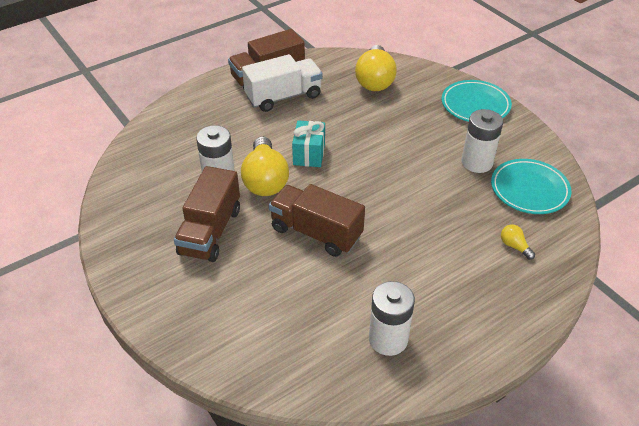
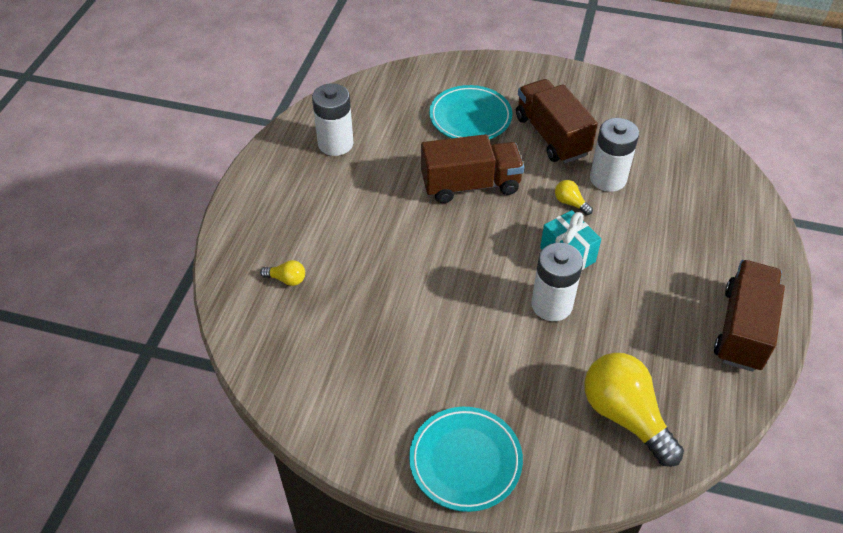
camera: 140 degrees right, 5 degrees up
(265, 180) = (570, 203): yellow light bulb -> yellow light bulb, size x0.43
(283, 97) = (685, 310): white truck -> none
(477, 162) = (393, 360): white battery -> white battery (551, 305)
(529, 190) = (311, 359): turquoise plate -> turquoise plate (470, 117)

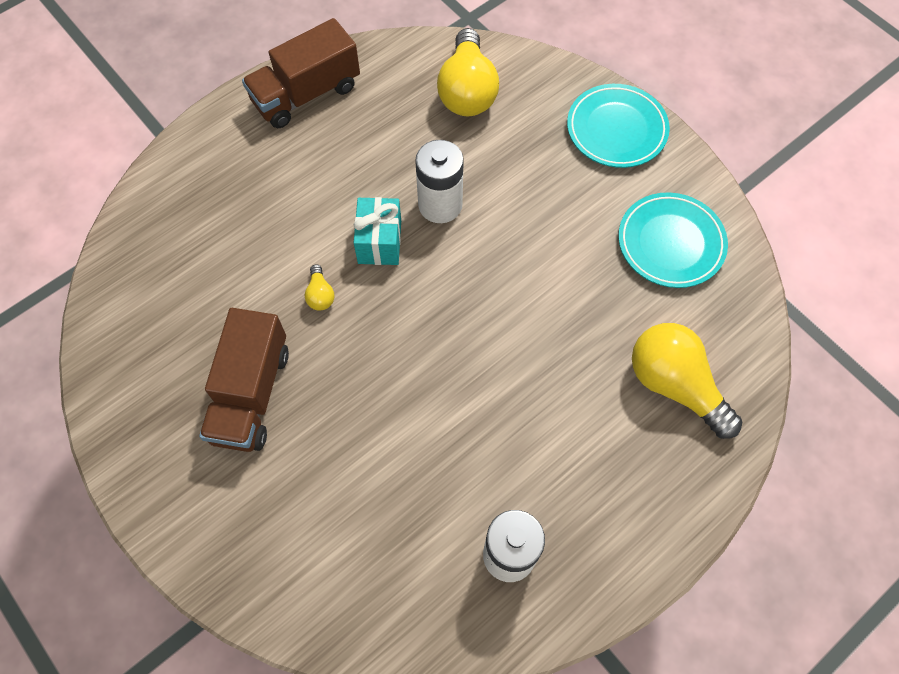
camera: 145 degrees left, 15 degrees up
(287, 279) = (675, 385): yellow light bulb -> yellow light bulb, size x2.30
(470, 117) = (315, 487): turquoise plate -> turquoise plate (670, 243)
(470, 185) = (400, 384): brown truck -> none
(608, 179) = (253, 299): white battery -> none

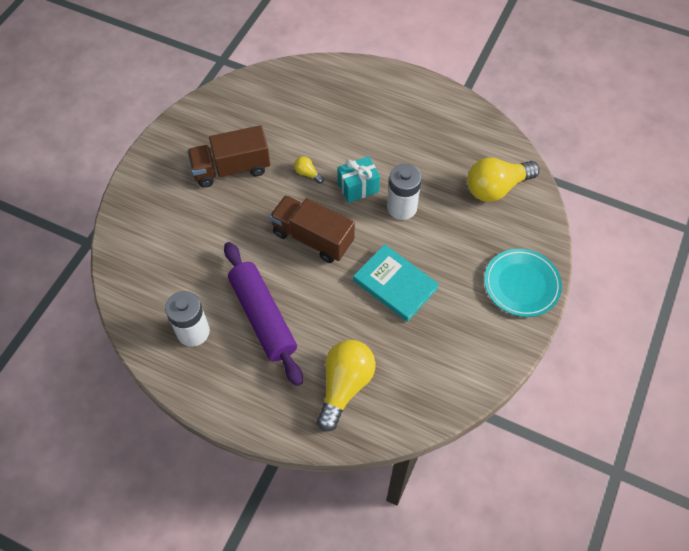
camera: 65 degrees right, 5 degrees down
(306, 94) = (438, 107): brown truck -> brown truck (313, 238)
(320, 295) = (307, 173): yellow light bulb -> yellow light bulb turned 75 degrees clockwise
(528, 447) = (263, 317): none -> purple rolling pin
(553, 263) = (395, 284): none -> turquoise book
(670, 243) = (450, 349): turquoise plate -> none

